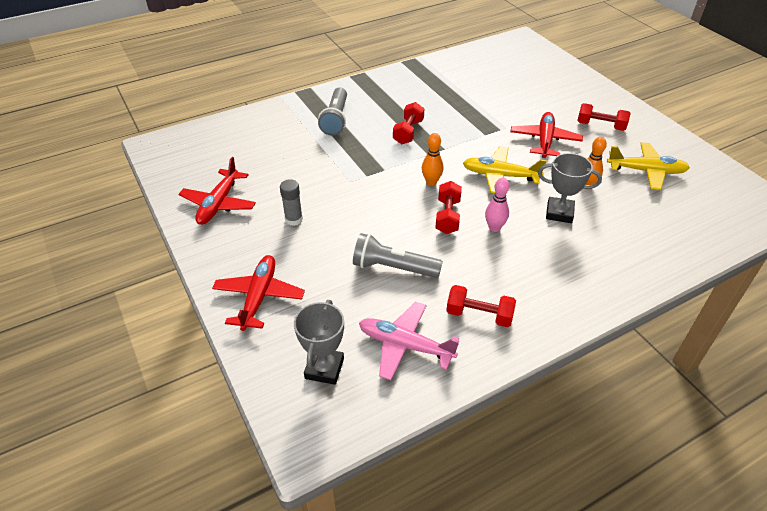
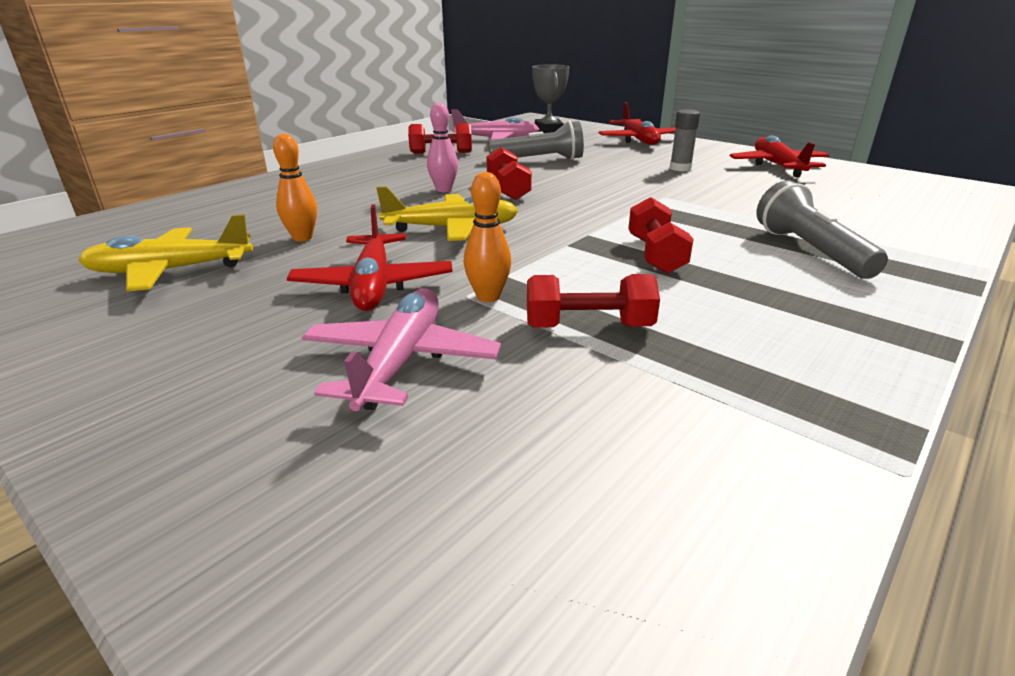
camera: 160 degrees right, 15 degrees down
(431, 182) = (554, 210): orange bowling pin -> orange bowling pin (488, 297)
(534, 104) = (401, 361): none -> pink plane
(559, 213) = (355, 209): grey trophy -> none
(600, 126) = (220, 338): red dumbbell -> red dumbbell (588, 327)

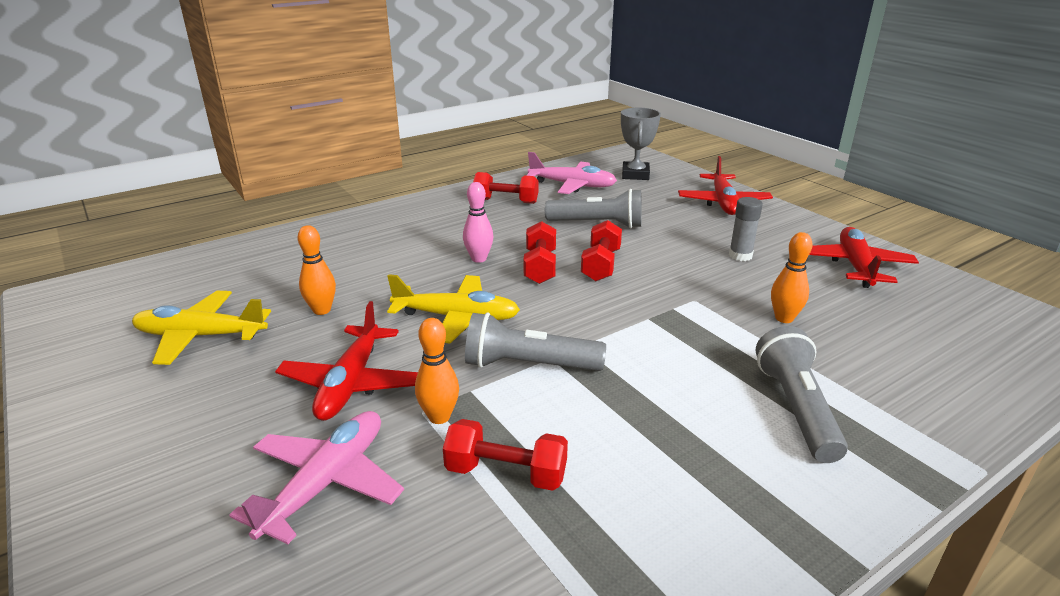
camera: 15 degrees right, 0 degrees up
(549, 252) = (528, 365): none -> grey flashlight
(655, 255) = (628, 387): red dumbbell -> red dumbbell (600, 265)
(749, 200) = (784, 318): none -> orange bowling pin

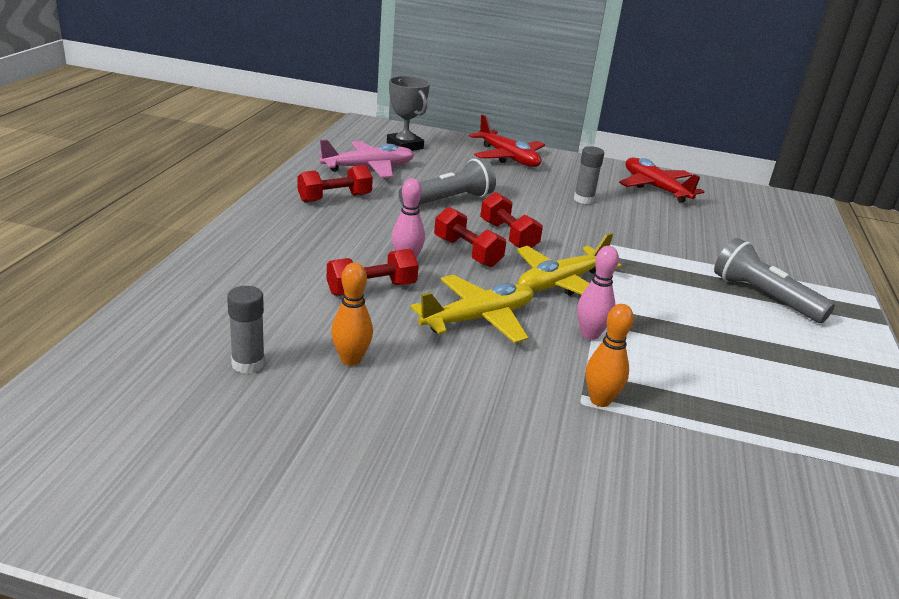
camera: 45 degrees left, 0 degrees up
(200, 336) = (273, 437): yellow plane -> yellow plane (561, 283)
(263, 289) = (248, 364): none -> grey glue stick
(326, 482) = (613, 487): pink plane -> none
(351, 383) = (495, 409): red plane -> none
(506, 473) = (700, 415): red dumbbell -> red dumbbell (371, 289)
(528, 365) = (590, 334): grey flashlight -> pink bowling pin
(784, 318) = (674, 239): orange bowling pin -> none

